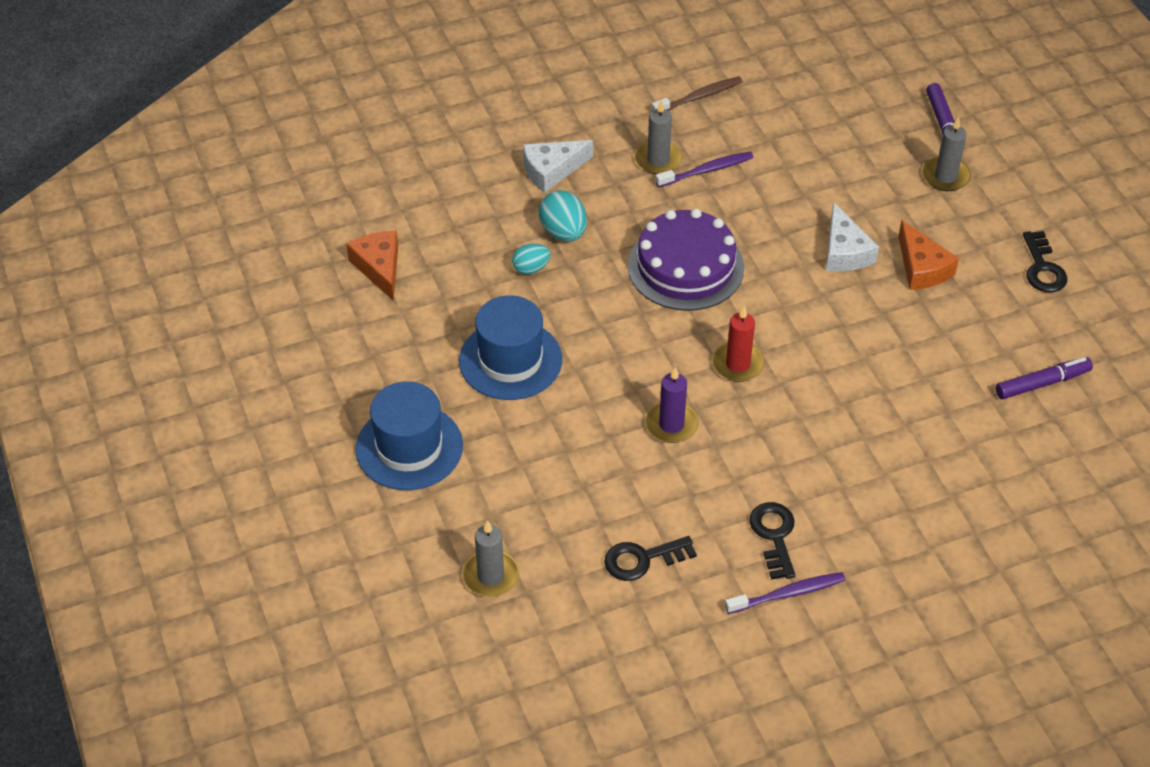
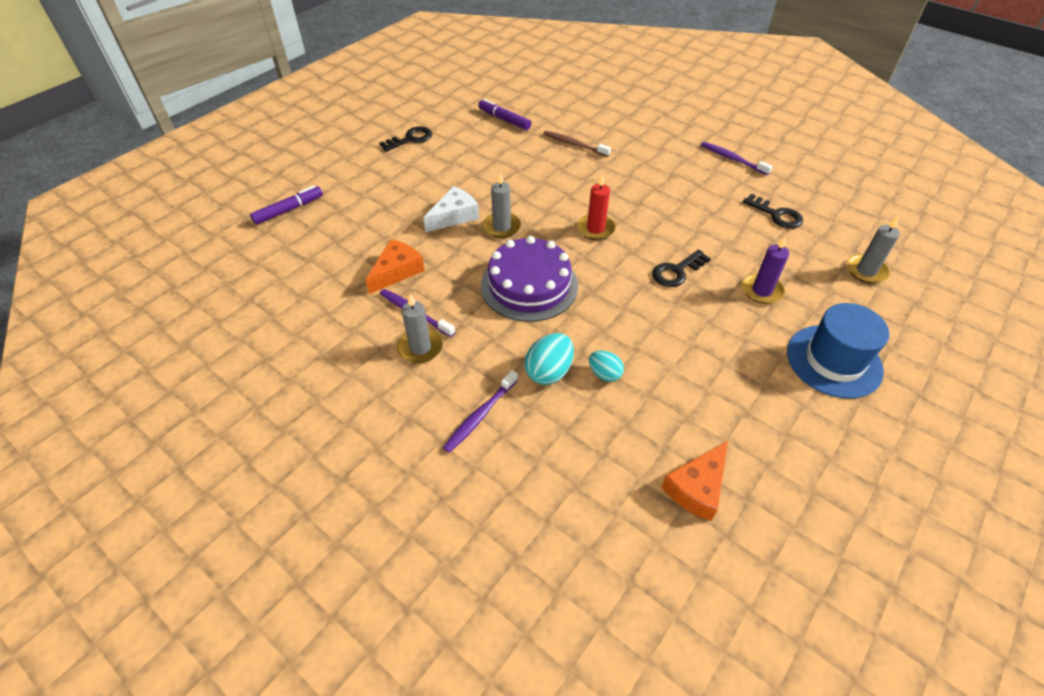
camera: 120 degrees left, 0 degrees up
(510, 360) = (703, 342): blue hat -> none
(552, 170) = (480, 415): white cheese -> purple toothbrush
(671, 424) = (672, 239): purple candle -> purple candle (762, 290)
(699, 97) = (321, 353): brown toothbrush -> brown toothbrush (574, 144)
(774, 536) = (703, 174): black key -> black key (677, 271)
(922, 268) = (445, 181): orange cheese -> orange cheese (397, 271)
(945, 176) = (347, 194): grey candle -> grey candle (501, 227)

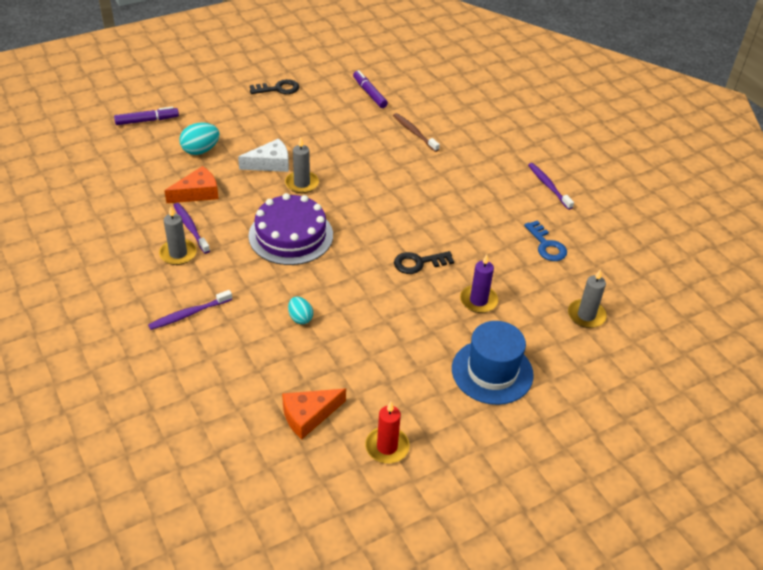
camera: 20 degrees right, 5 degrees down
(549, 371) = (260, 302): turquoise egg -> turquoise egg (200, 150)
(595, 229) = (377, 208): red candle -> red candle (387, 447)
(776, 215) = (546, 245): black key -> blue key

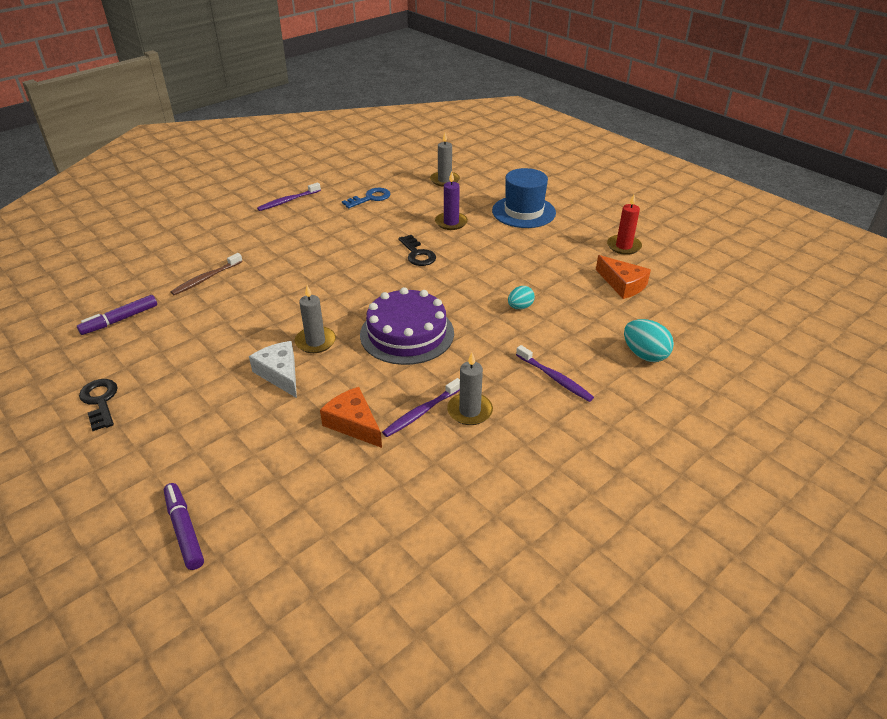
camera: 100 degrees left, 5 degrees down
(200, 150) = (260, 445): turquoise egg -> turquoise egg (644, 355)

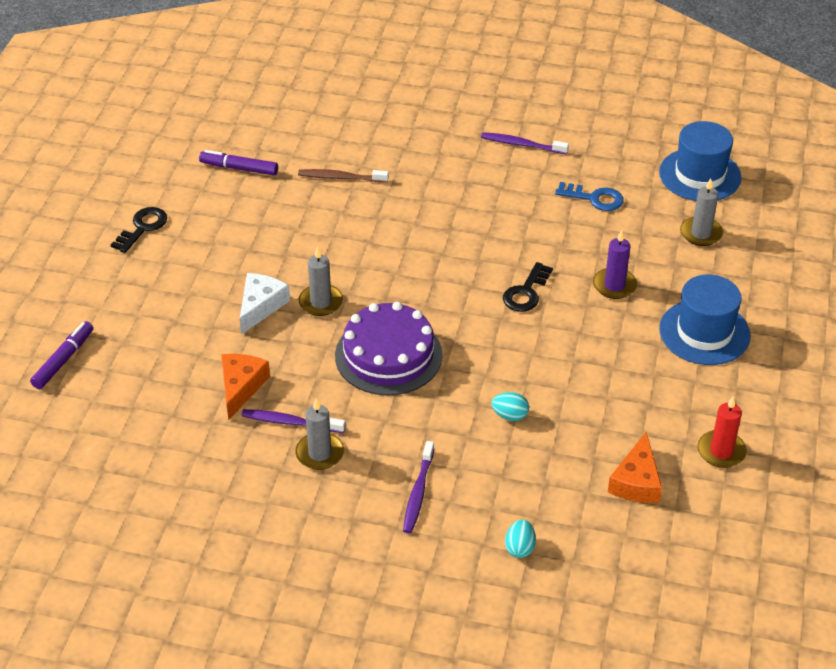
camera: 55 degrees right, 5 degrees up
(399, 162) = (700, 175): none -> blue hat
(644, 355) = (519, 548): turquoise egg -> turquoise egg, size x0.64

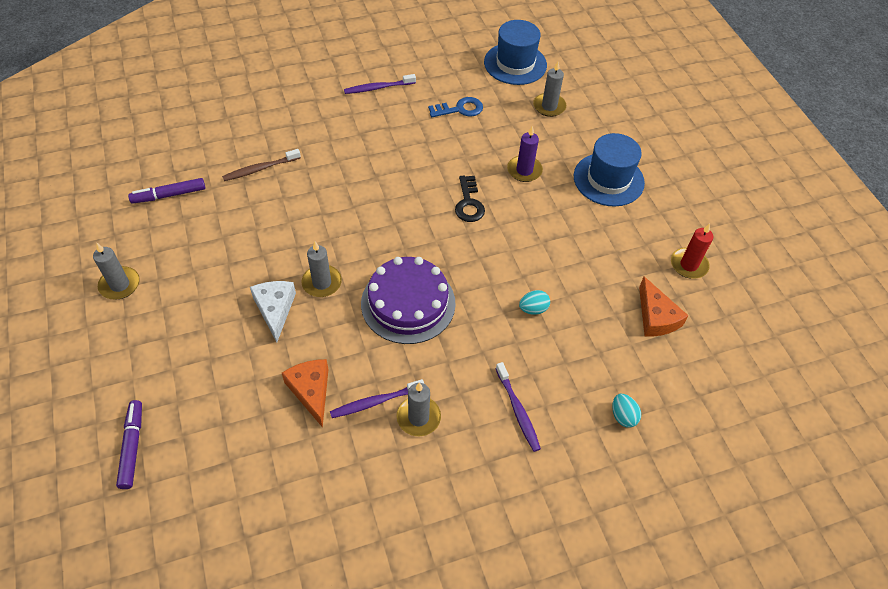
camera: 35 degrees left, 10 degrees up
(142, 228) = (120, 285): black key -> grey candle

